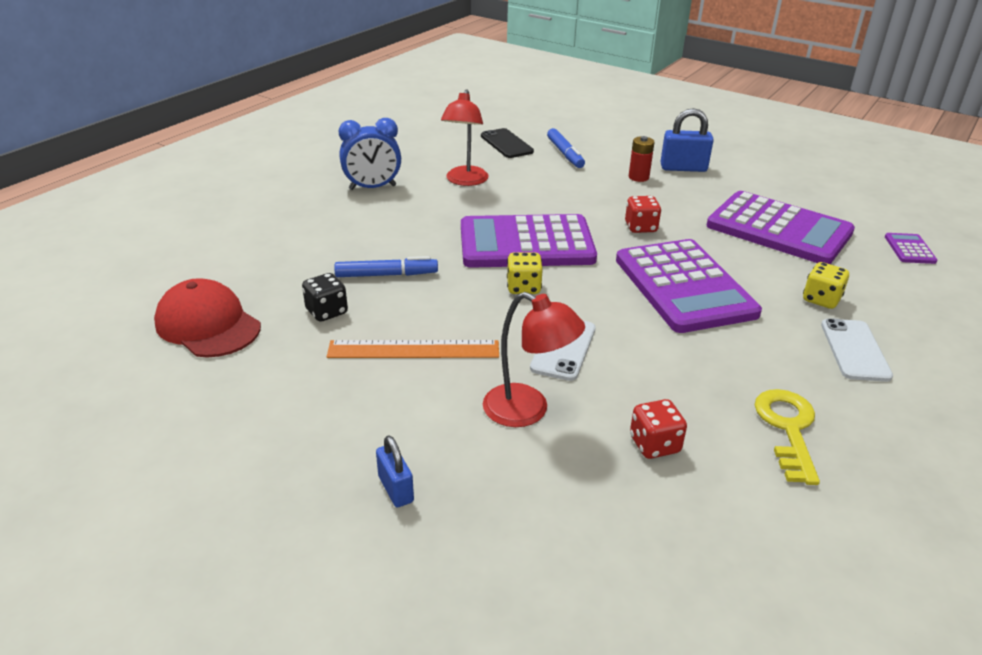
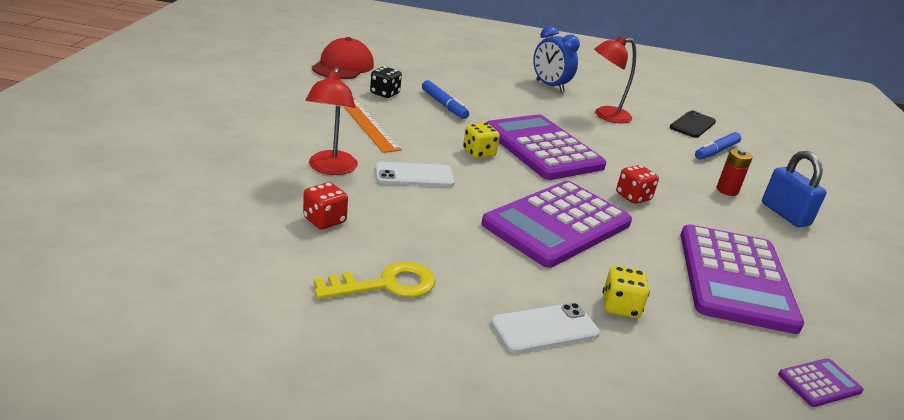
camera: 60 degrees right, 5 degrees down
(396, 489) = (231, 136): blue padlock -> none

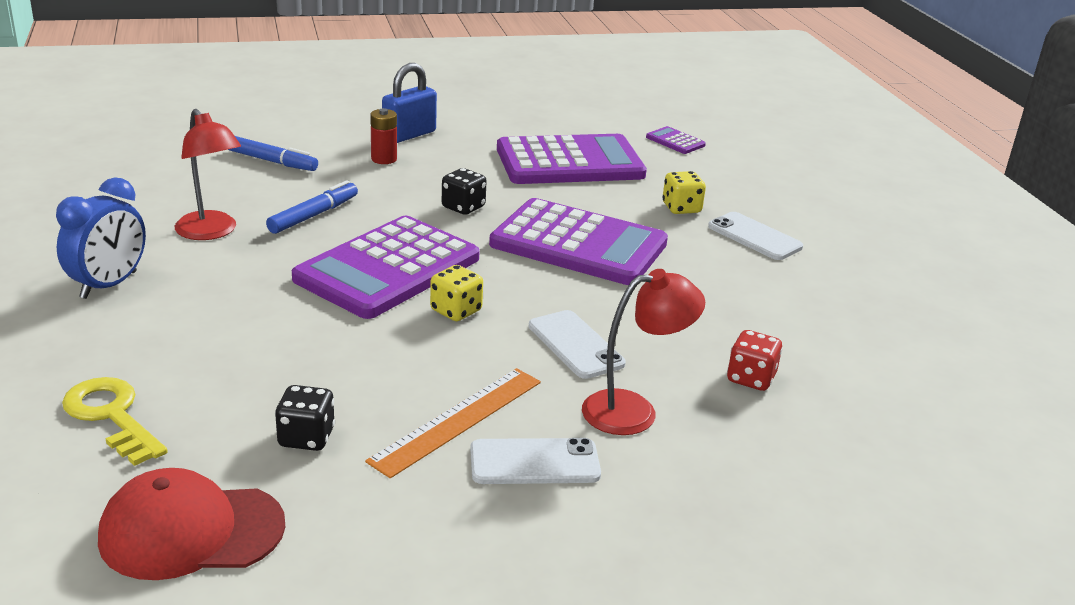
camera: 110 degrees left, 0 degrees up
(315, 130) = (534, 462): none -> white phone
(386, 284) = (802, 316): yellow key -> yellow key (112, 416)
(444, 105) = (302, 368): blue marker -> blue marker (314, 215)
(633, 197) = (463, 207): red dice -> black dice
(692, 125) = (187, 173): black phone -> none

